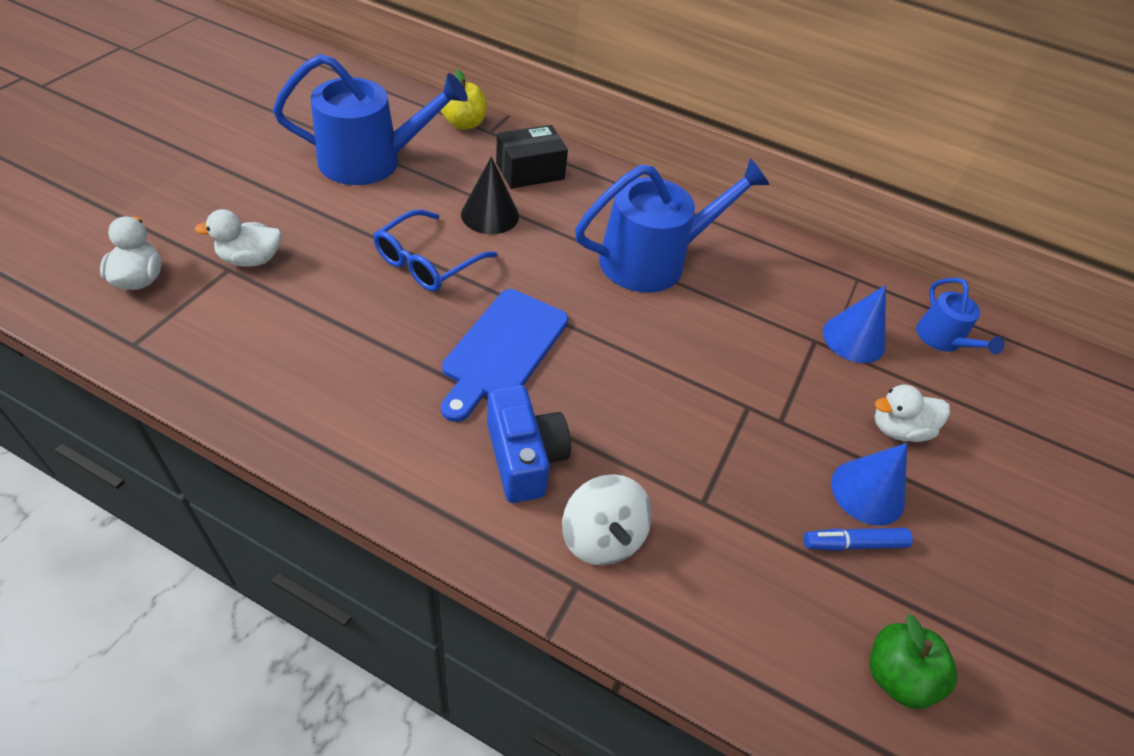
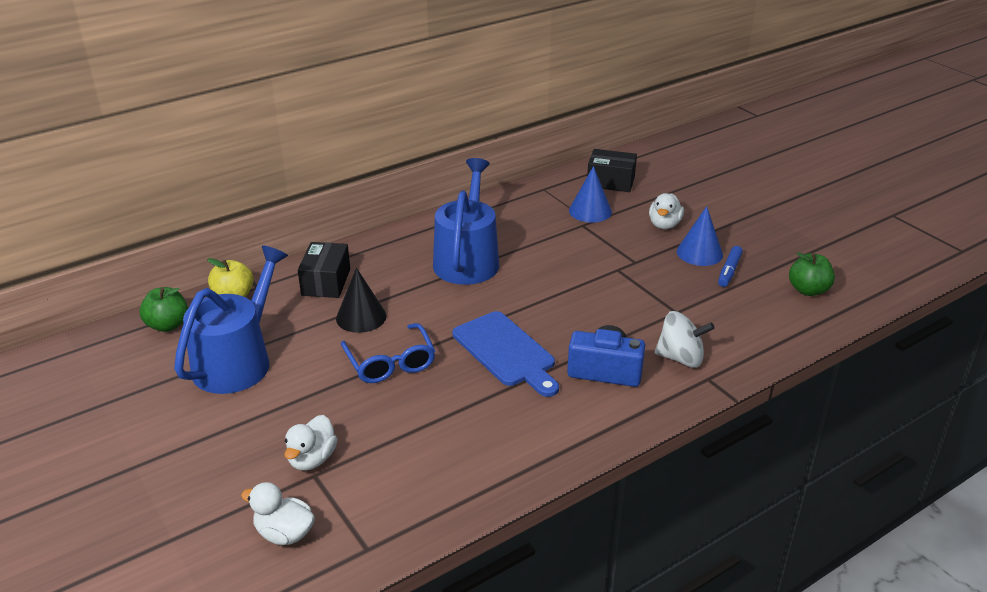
camera: 55 degrees left, 15 degrees down
(398, 103) = (168, 325): none -> green apple
(942, 339) = (610, 182): blue watering can -> black box

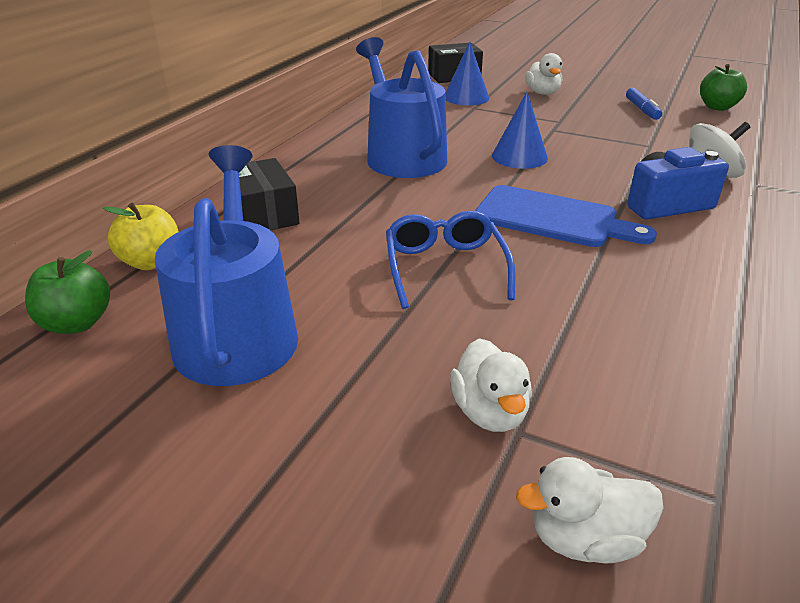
camera: 30 degrees left, 0 degrees up
(361, 317) = (350, 234): black cone -> none
(390, 363) = (445, 267): blue glasses -> blue glasses turned 135 degrees counterclockwise
(699, 253) = (600, 104): blue cone -> blue cone (519, 157)

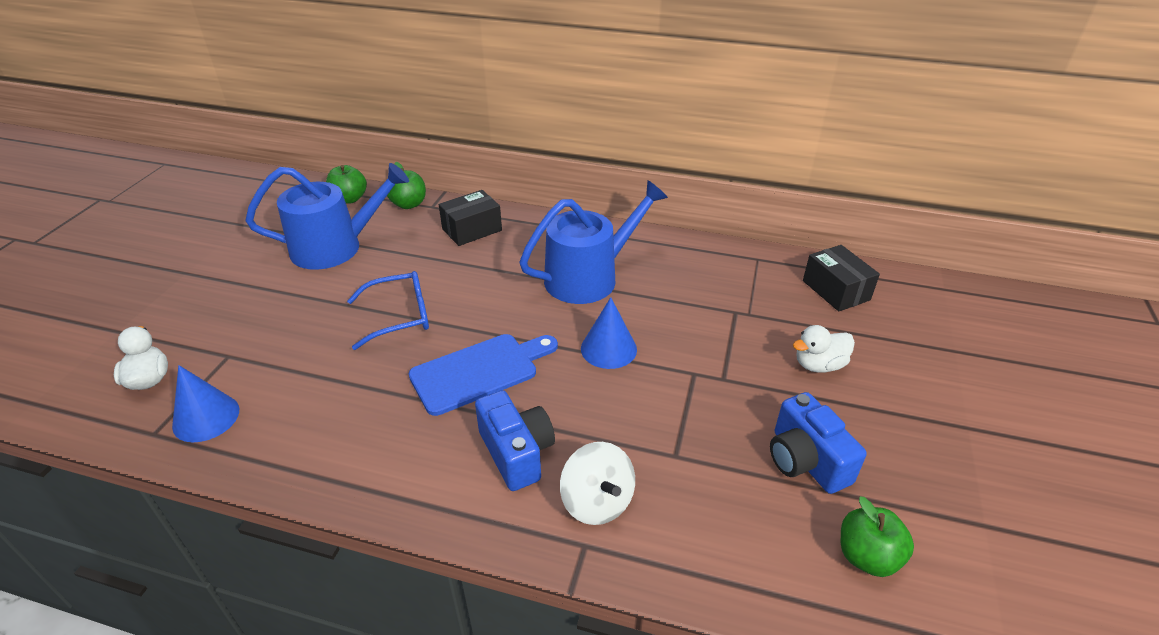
camera: 80 degrees right, 5 degrees up
(151, 262) = (409, 204): yellow apple -> green apple
(466, 97) = (765, 304): blue cone -> blue cone (206, 417)
(489, 412) = (246, 344): white duck -> none
(553, 218) = (479, 371): blue cutting board -> blue cutting board turned 135 degrees counterclockwise
(642, 110) = (805, 460): blue marker -> blue camera

